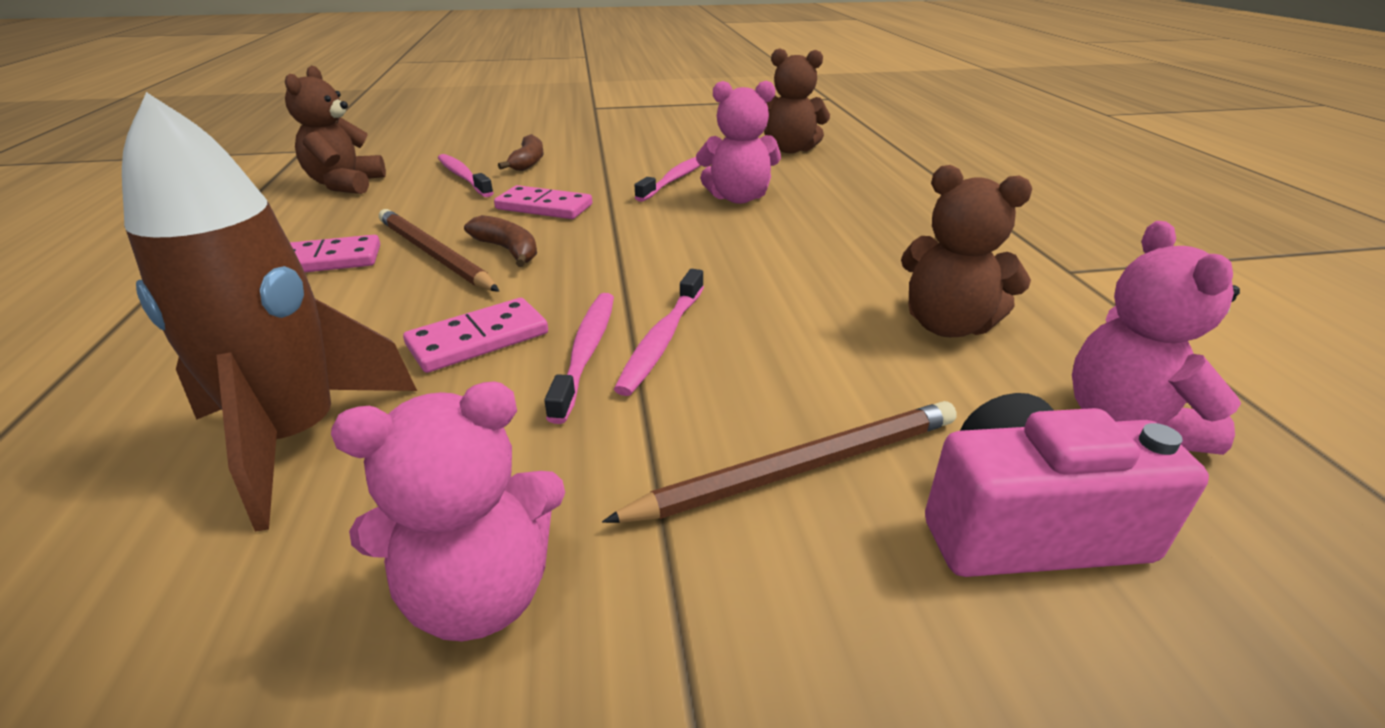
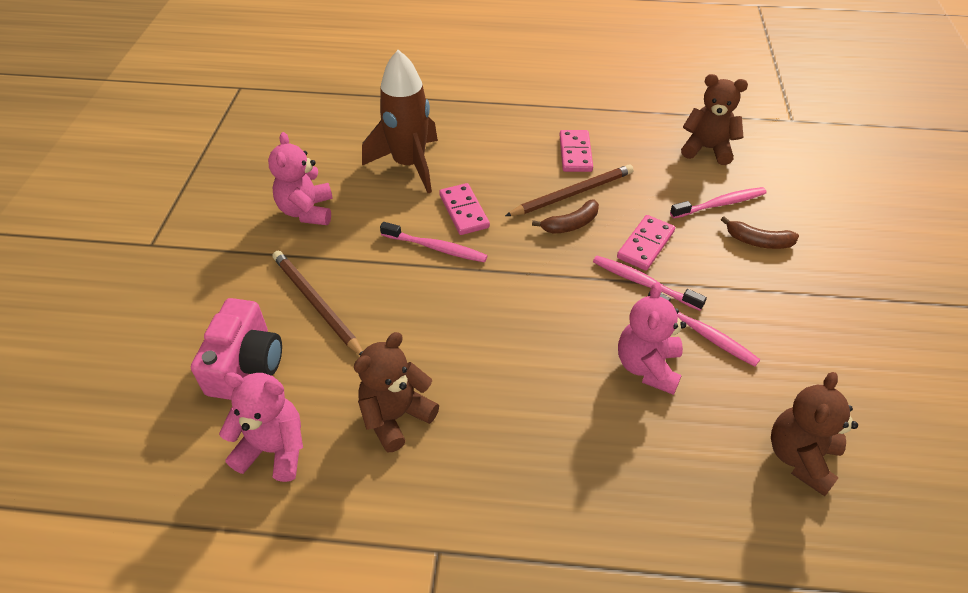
camera: 105 degrees right, 15 degrees up
(662, 340) = (436, 278): pink toothbrush -> pink toothbrush (643, 283)
(800, 467) = (316, 304): brown pencil -> brown pencil turned 150 degrees clockwise

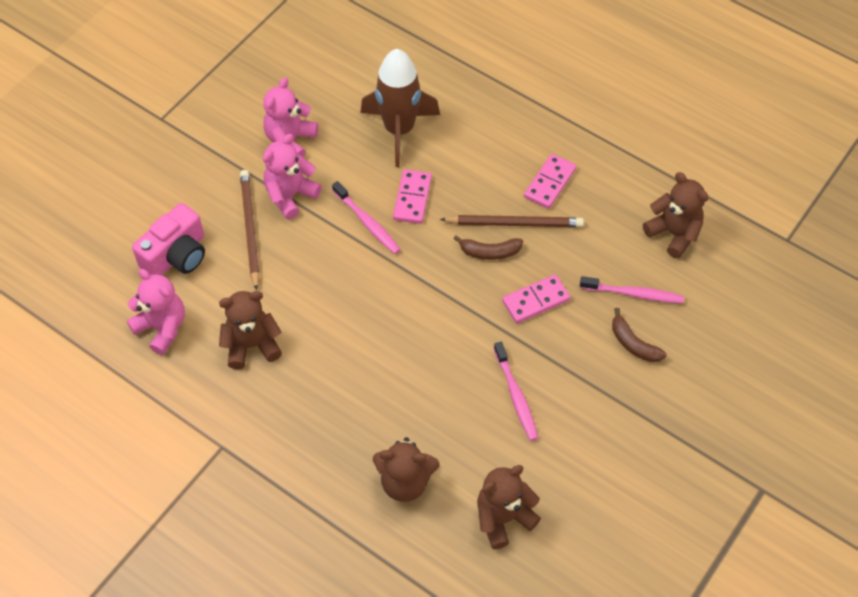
camera: 30 degrees right, 10 degrees up
(643, 283) = (505, 333): pink toothbrush -> none
(647, 367) = (451, 400): pink teddy bear -> pink teddy bear (290, 195)
(673, 475) = (405, 482): none -> brown teddy bear

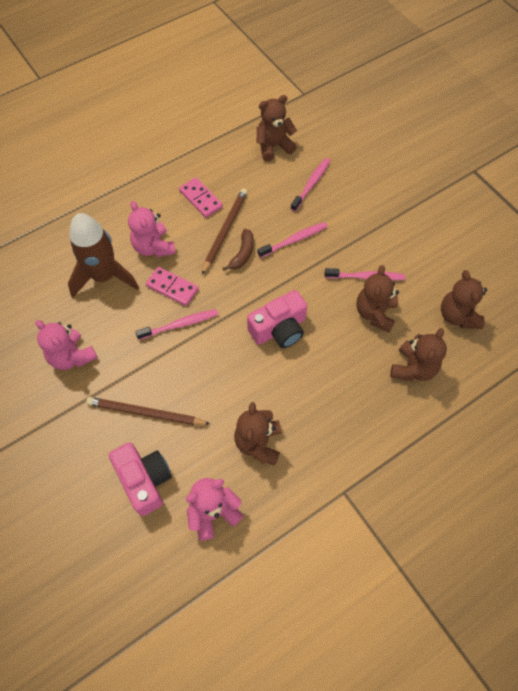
camera: 70 degrees left, 5 degrees up
(290, 195) = (127, 372): pink teddy bear -> pink teddy bear (154, 247)
(401, 322) = (279, 329): none -> pink camera
(466, 419) = (375, 313): none -> brown teddy bear
(535, 300) = (294, 240): pink domino -> pink toothbrush
(633, 343) = (349, 197): brown banana -> none

